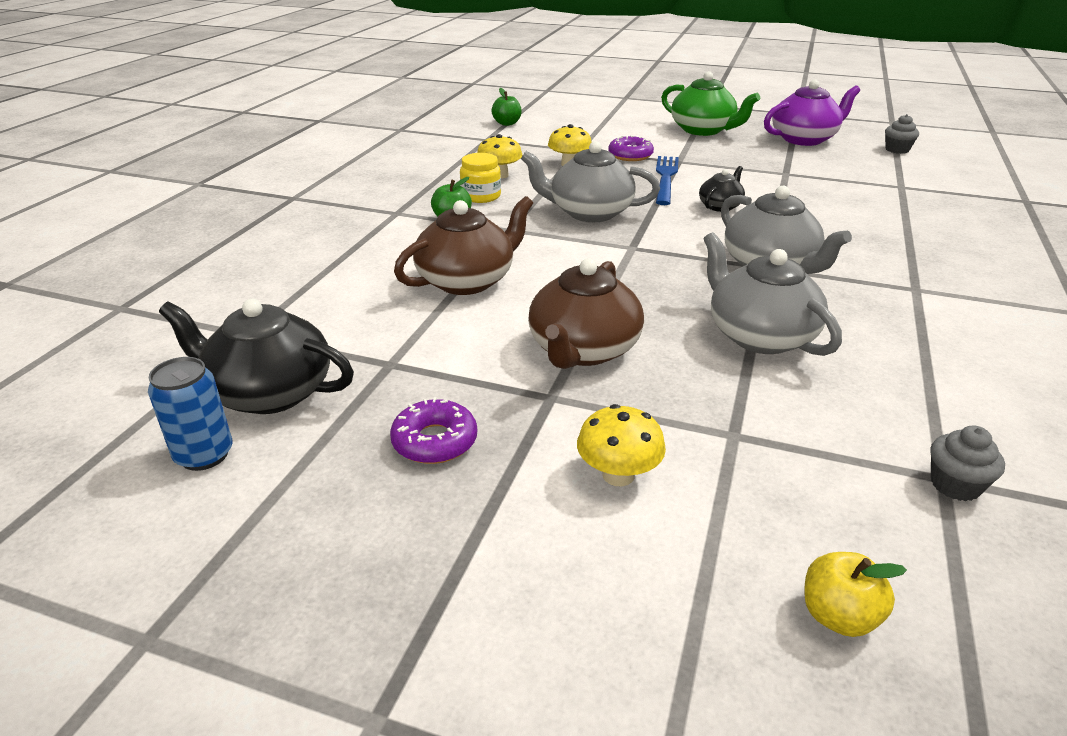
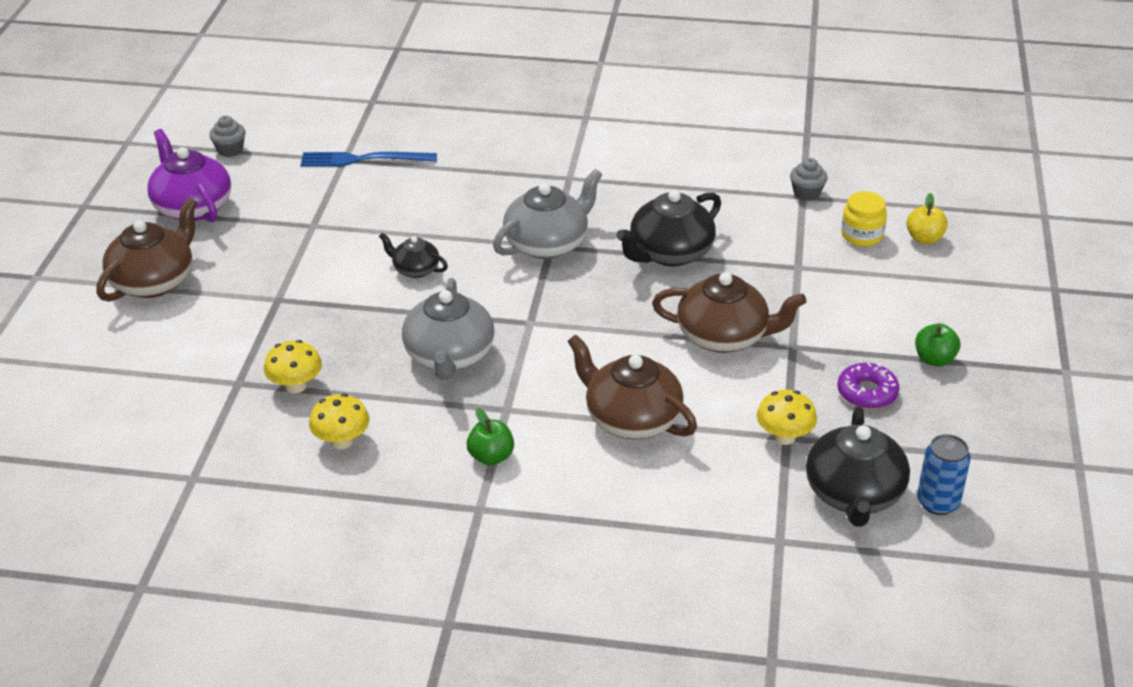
camera: 100 degrees left, 5 degrees up
(481, 196) = (415, 446): yellow jar -> yellow jar (862, 235)
(507, 123) = (113, 468): green apple -> green apple (934, 359)
(618, 475) = (859, 311): yellow mushroom -> yellow mushroom (784, 437)
(630, 155) = (259, 338): purple donut -> none
(666, 178) = (336, 307): blue fork -> blue fork (363, 159)
(703, 130) = (154, 281): green teapot -> brown teapot
(759, 335) = (669, 253): grey teapot -> black teapot

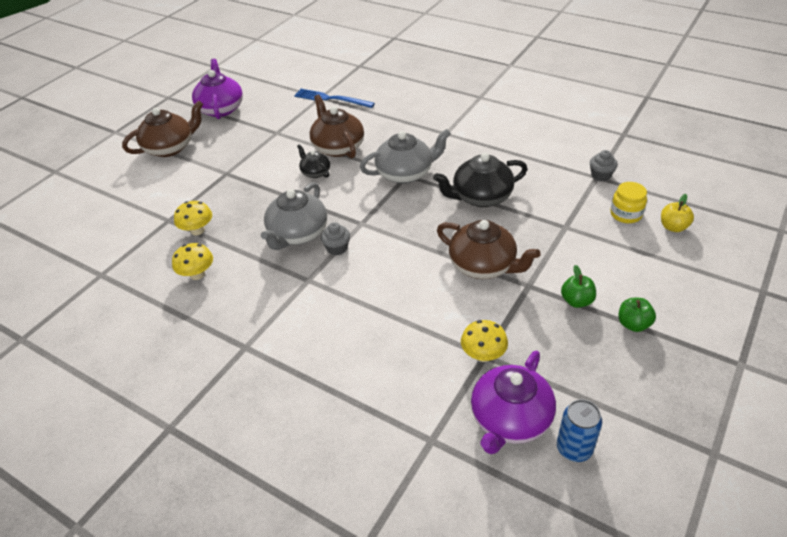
camera: 25 degrees right, 5 degrees up
(230, 150) = (263, 80): grey cupcake -> grey cupcake (337, 248)
(491, 457) = (277, 311): green apple -> green apple (576, 301)
(631, 419) = (383, 310): brown teapot -> brown teapot (338, 147)
(854, 495) = (510, 419): black teapot -> purple teapot
(867, 393) = (565, 337): purple donut -> none

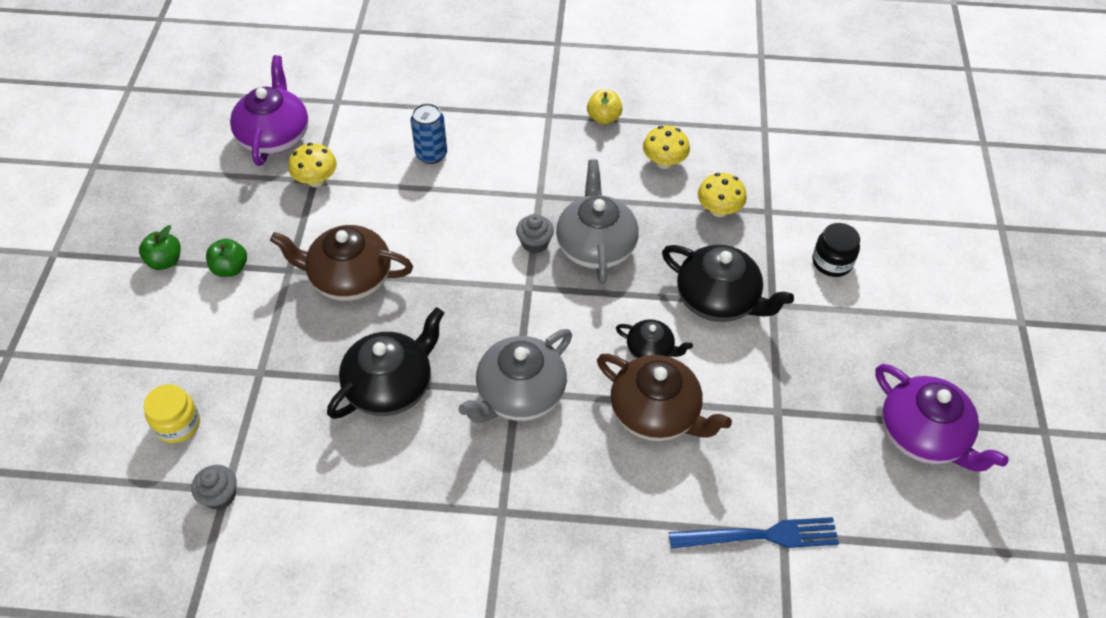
camera: 150 degrees right, 10 degrees up
(168, 183) = (832, 262): none -> black jar
(170, 148) = (902, 321): brown teapot -> none
(253, 184) = (718, 300): none -> black teapot
(574, 448) = (215, 132): blue can -> blue can (431, 154)
(673, 227) = (111, 422): yellow apple -> yellow apple (604, 118)

